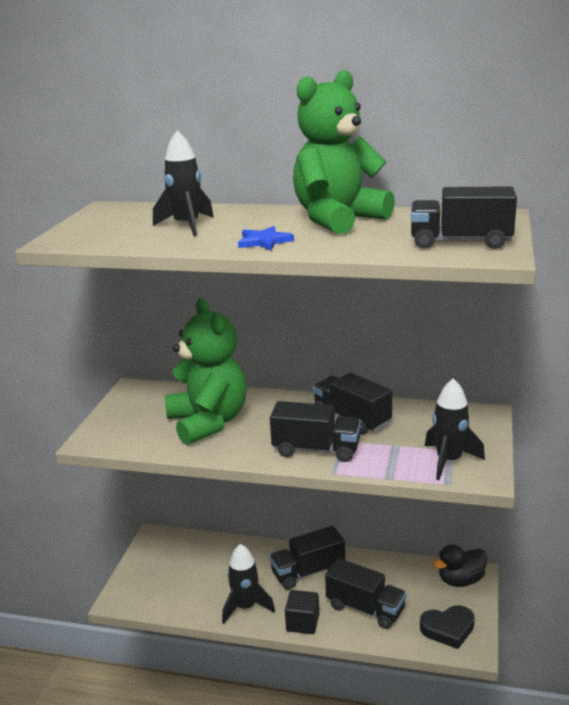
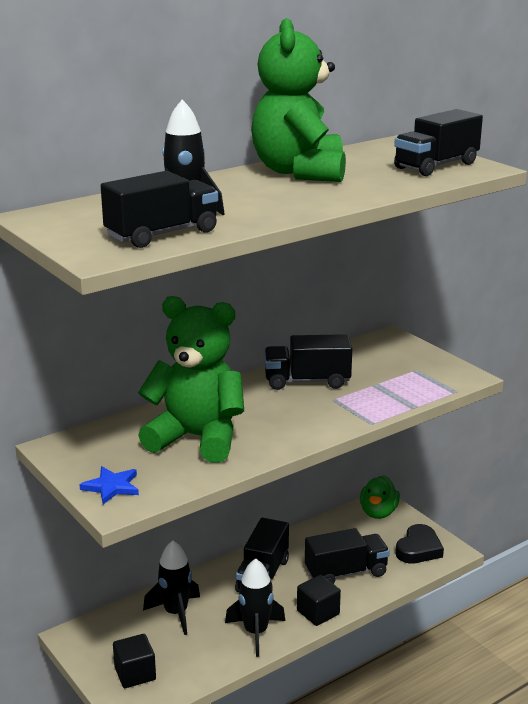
camera: 50 degrees left, 0 degrees up
(148, 582) = (135, 674): none -> black cube
(264, 241) = (298, 202): blue star -> blue star (111, 487)
(316, 450) = (327, 414): black truck -> black truck (162, 234)
(449, 461) = (428, 377): black rocket -> black rocket (176, 613)
(460, 580) = (378, 512): black duck -> green duck

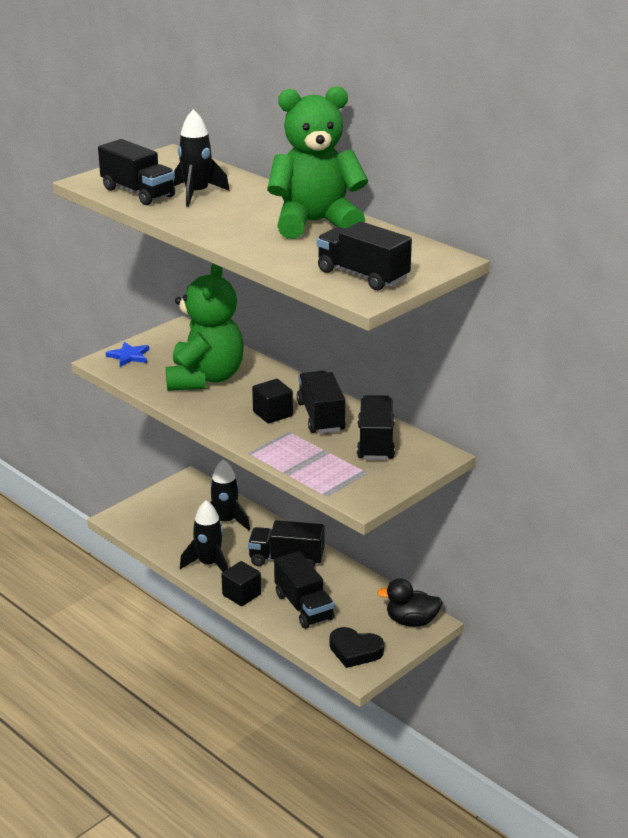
camera: 80 degrees right, 5 degrees up
(135, 674) = (152, 514): black cube -> black cube (272, 414)
(363, 361) = (375, 443): none -> black truck
(378, 512) = (411, 621): green duck -> black duck

